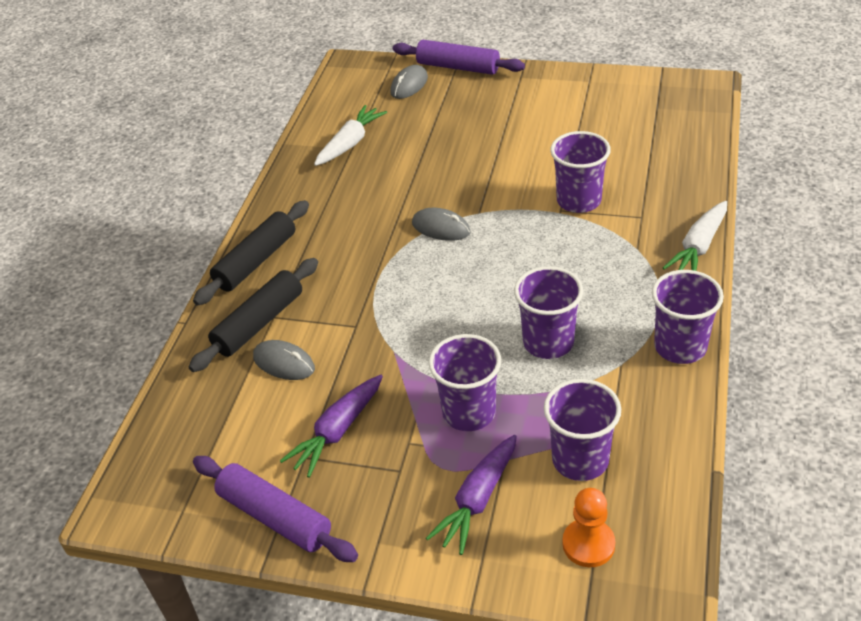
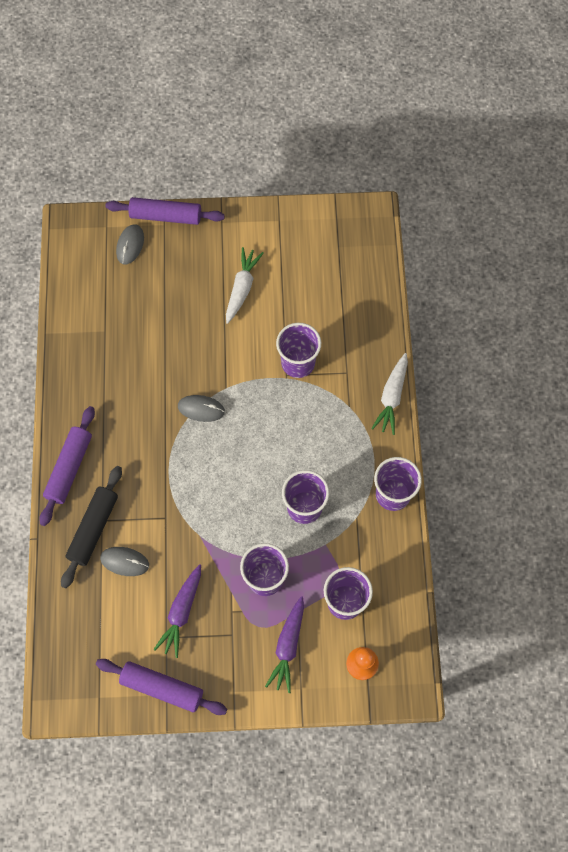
camera: 20 degrees left, 25 degrees up
(256, 261) = (69, 468): black rolling pin -> purple rolling pin
(350, 143) = (102, 325): white carrot -> white carrot (242, 288)

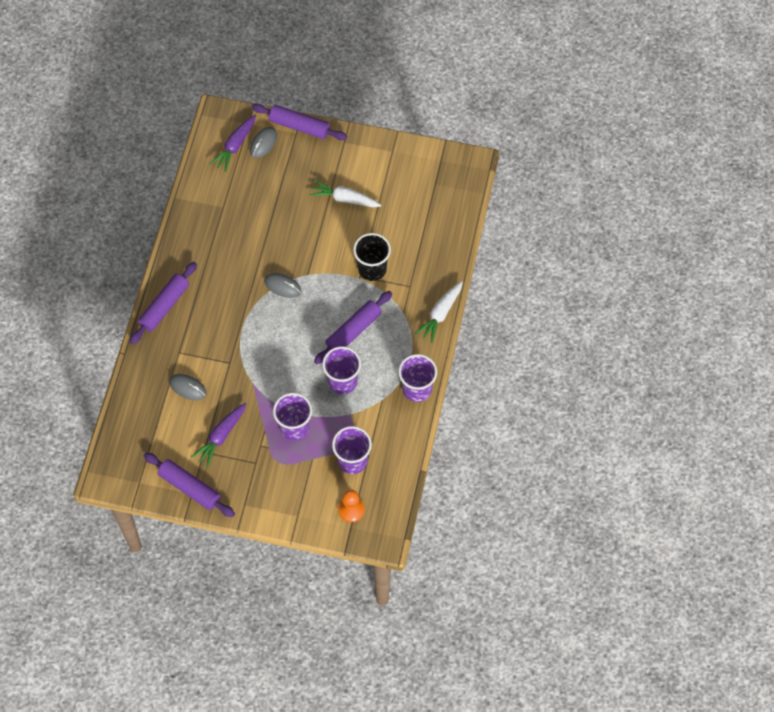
camera: 15 degrees right, 5 degrees down
(94, 529) = (170, 357): black rolling pin -> none
(242, 288) = (344, 199): white carrot -> white carrot turned 105 degrees counterclockwise
(288, 646) = (296, 482): purple carrot -> purple carrot (235, 146)
(298, 363) = (372, 269): purple cup -> black cup
(299, 442) = (353, 331): none -> purple rolling pin

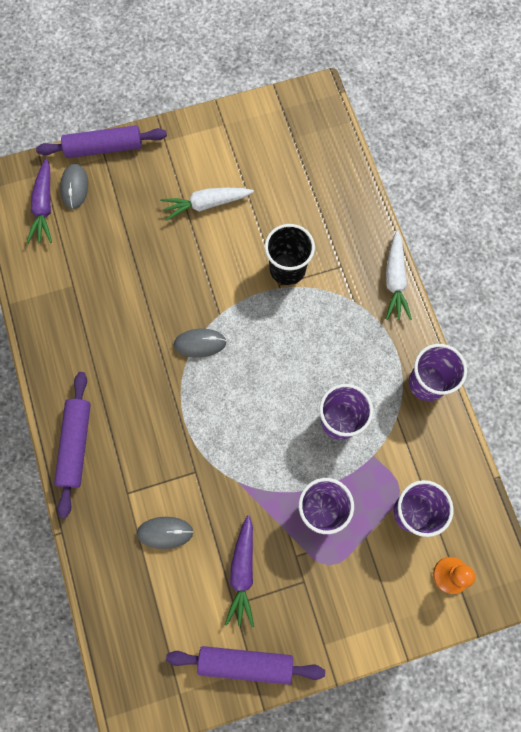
camera: 30 degrees left, 10 degrees up
(353, 331) = (313, 353): purple rolling pin -> none

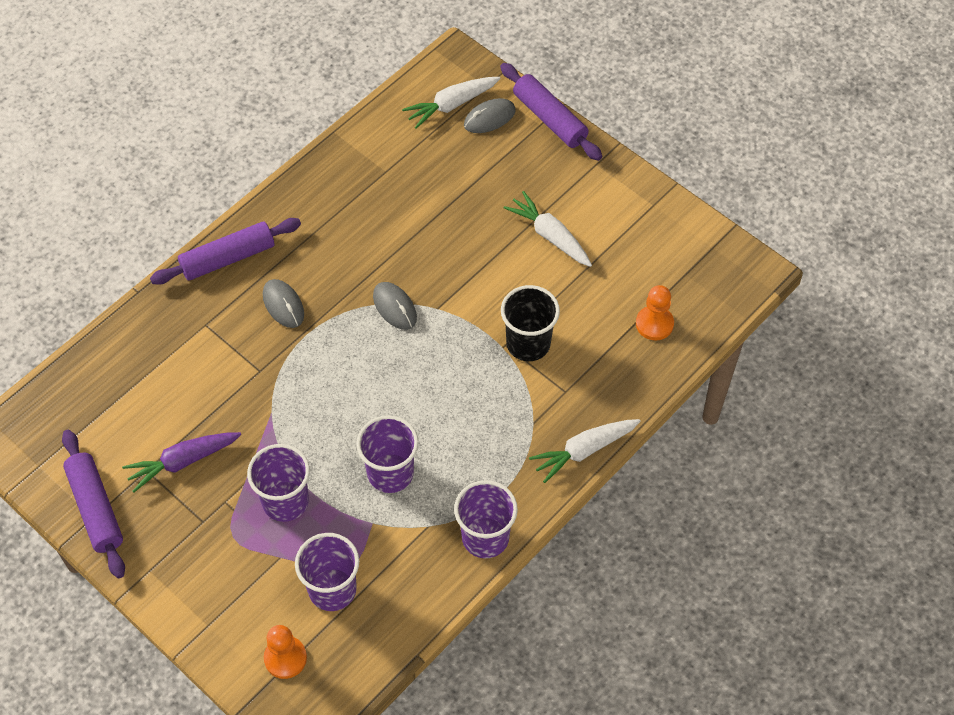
camera: 60 degrees right, 15 degrees down
(44, 207) = (451, 105): purple carrot -> white carrot
(165, 532) = (185, 375): grey mouse -> grey mouse (283, 305)
(321, 179) = (654, 324): none -> orange pawn

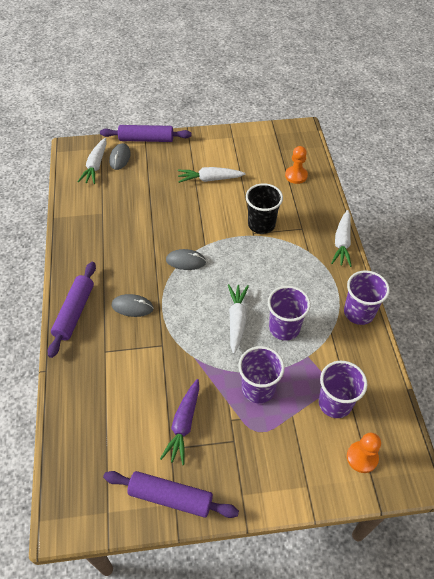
camera: 50 degrees left, 5 degrees down
(357, 418) = (237, 320): none -> white carrot

